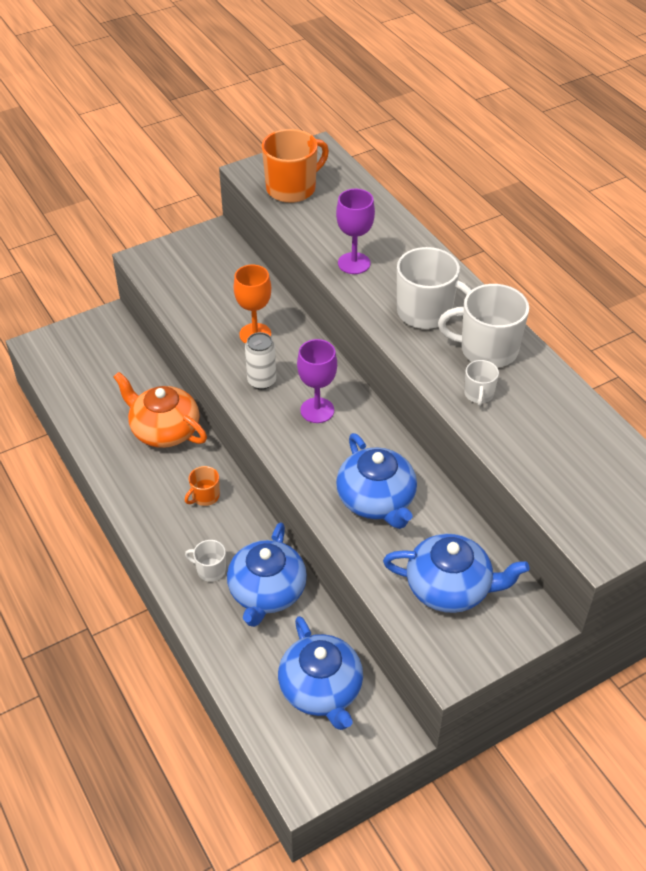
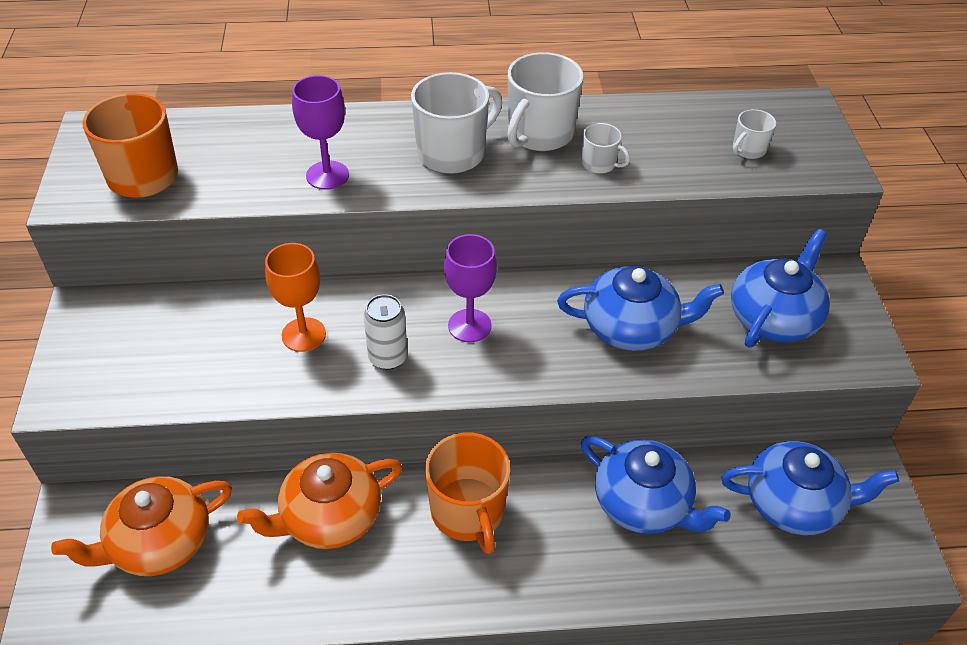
camera: 65 degrees left, 0 degrees up
(107, 364) = (159, 542): none -> orange teapot
(205, 496) = (468, 512): orange mug -> orange mug, size x1.99
(210, 570) = (585, 548): white mug -> white mug (748, 150)

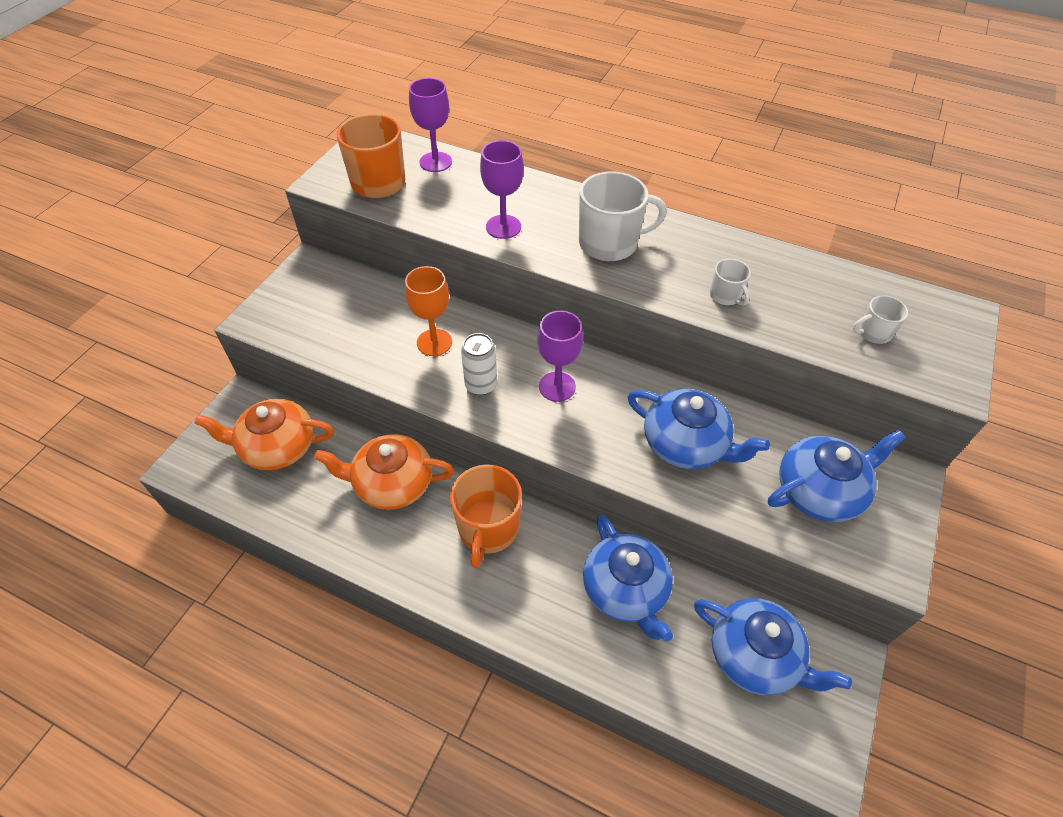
camera: 30 degrees right, 5 degrees up
(196, 131) = (435, 162): none -> purple goblet
(539, 134) = (692, 252): white mug -> none

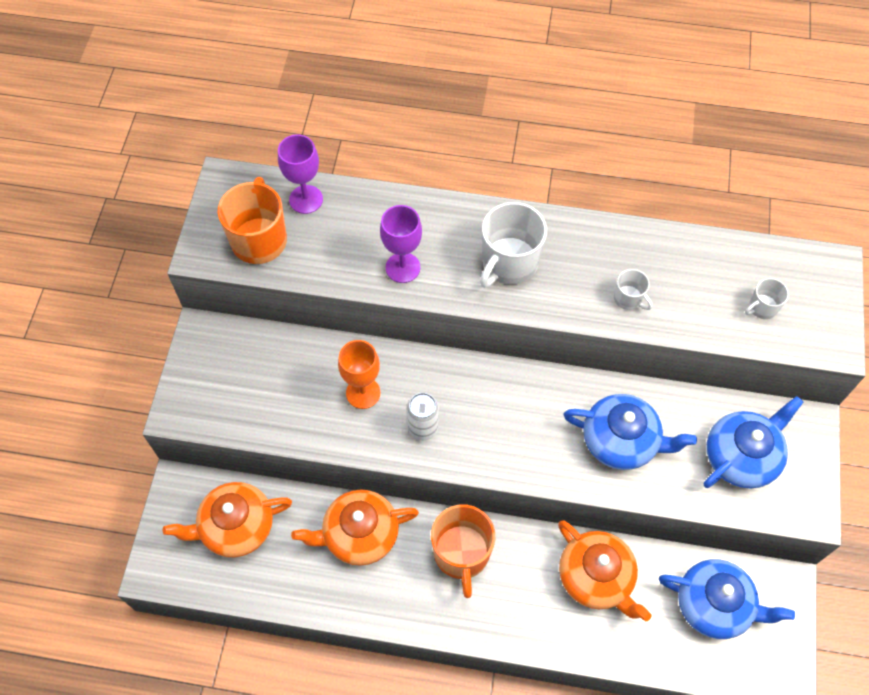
camera: 15 degrees left, 10 degrees up
(557, 387) = (492, 411): purple goblet -> none
(610, 243) = (509, 263): white mug -> white mug turned 150 degrees clockwise
(625, 590) = (596, 577): blue teapot -> orange teapot

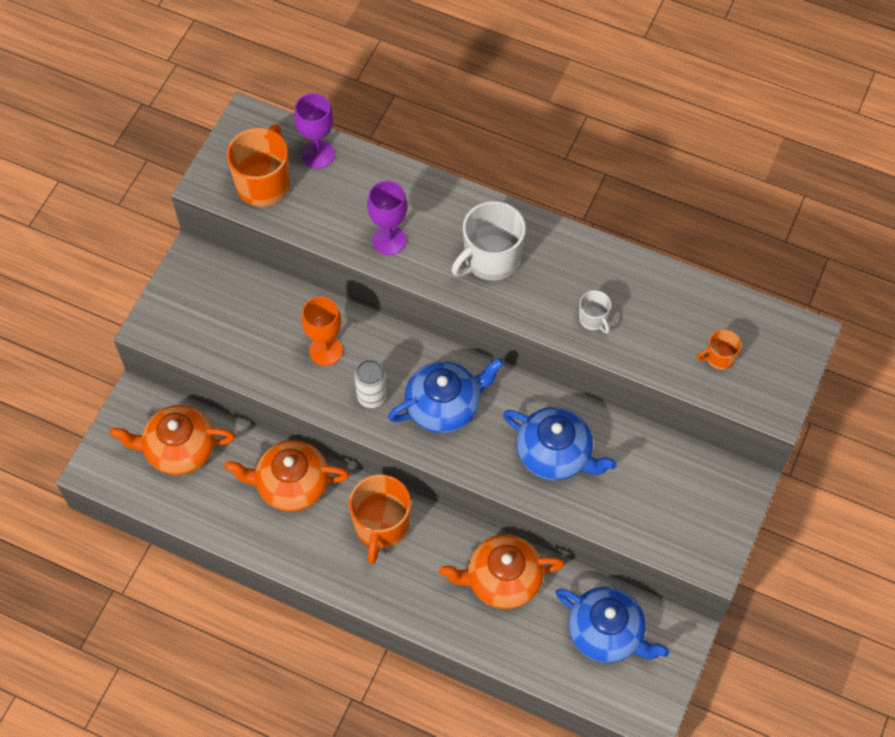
camera: 15 degrees right, 0 degrees up
(596, 577) = (502, 579): orange teapot -> orange teapot turned 105 degrees clockwise
(741, 456) = (666, 496): blue teapot -> blue teapot (444, 406)
(762, 307) = (719, 357): white mug -> orange mug

